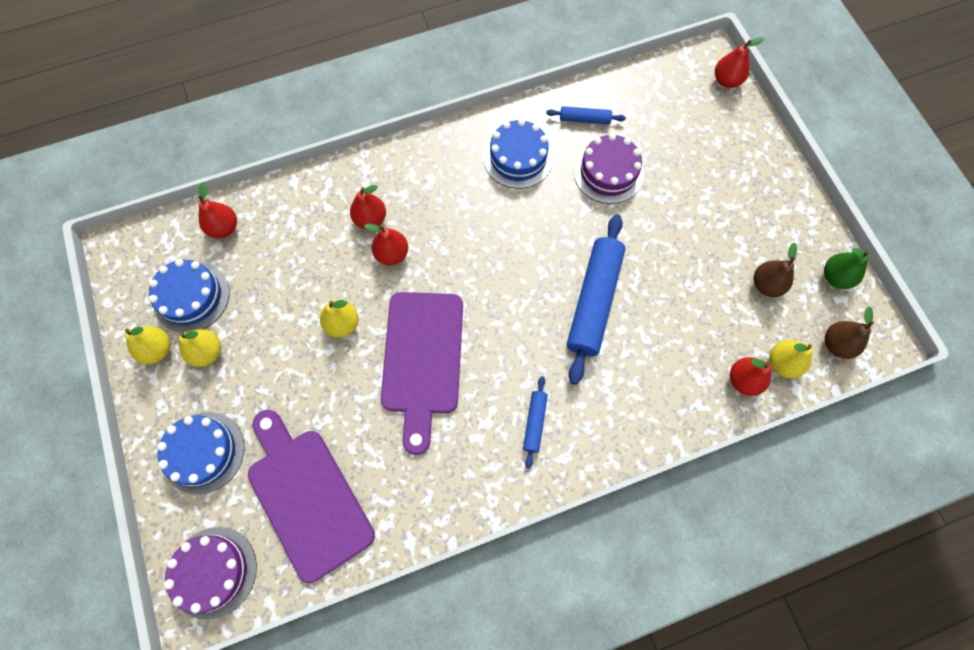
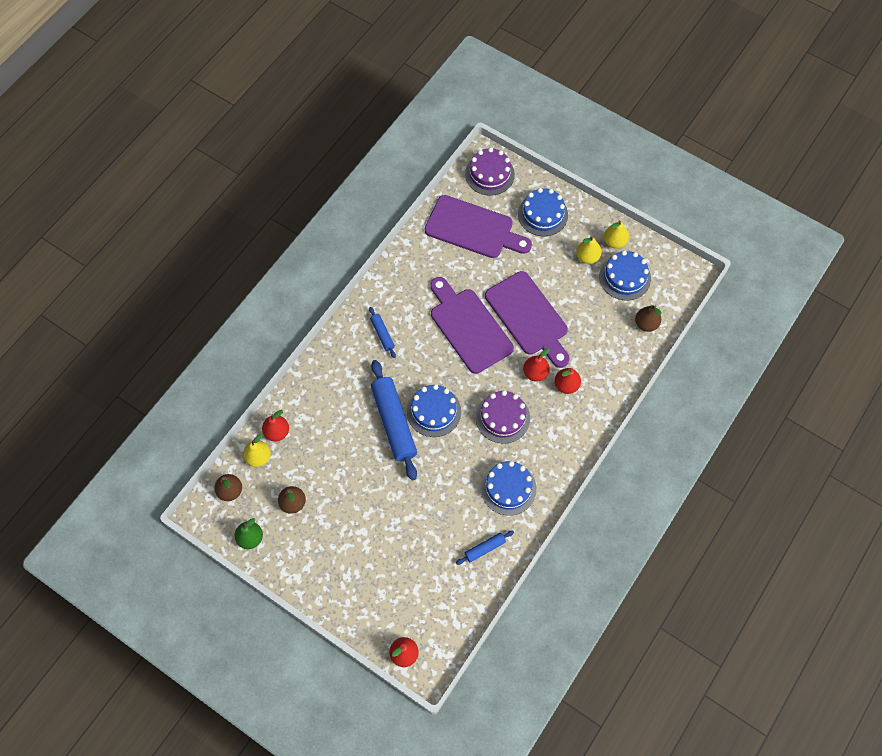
camera: 145 degrees right, 5 degrees down
(224, 228) = (646, 324): red pear -> brown pear
(342, 324) = (528, 317): yellow pear -> purple cutting board
(539, 285) = (434, 411): none -> blue cake
(608, 172) = (441, 517): purple cake -> purple cake (502, 417)

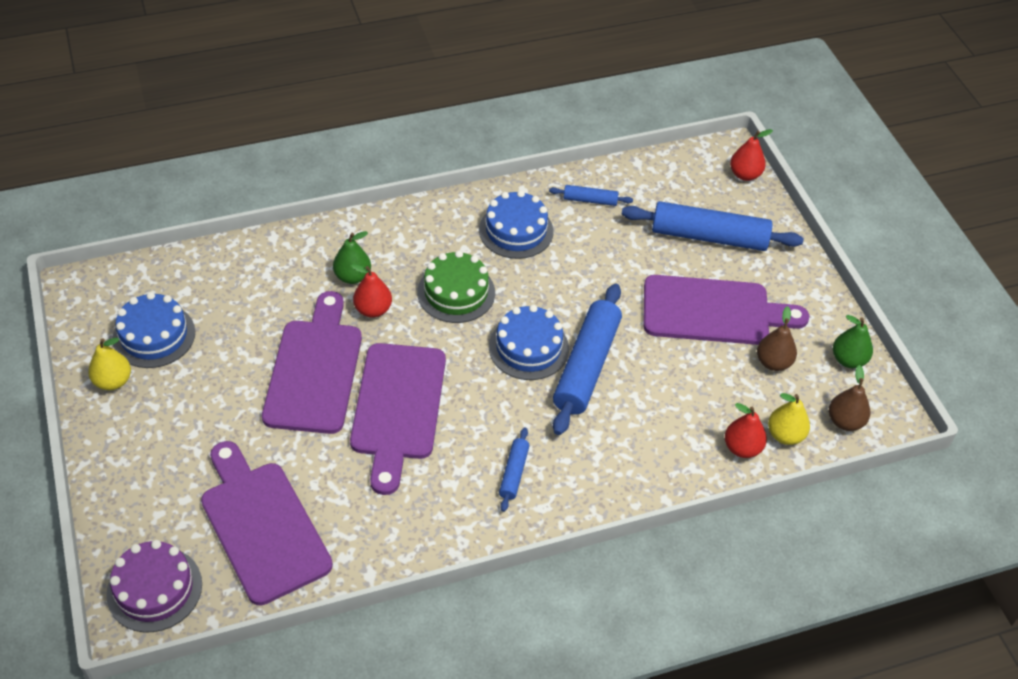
camera: 145 degrees left, 15 degrees down
(350, 515) = (713, 311): none -> purple cutting board
(391, 575) = (709, 237): none -> blue rolling pin
(502, 417) = (456, 292): purple cake -> green cake
(542, 214) = (154, 478): blue cake -> none
(566, 385) = (353, 276): red pear -> green pear
(587, 257) = (166, 387): yellow pear -> none
(646, 324) = (195, 275): brown pear -> none

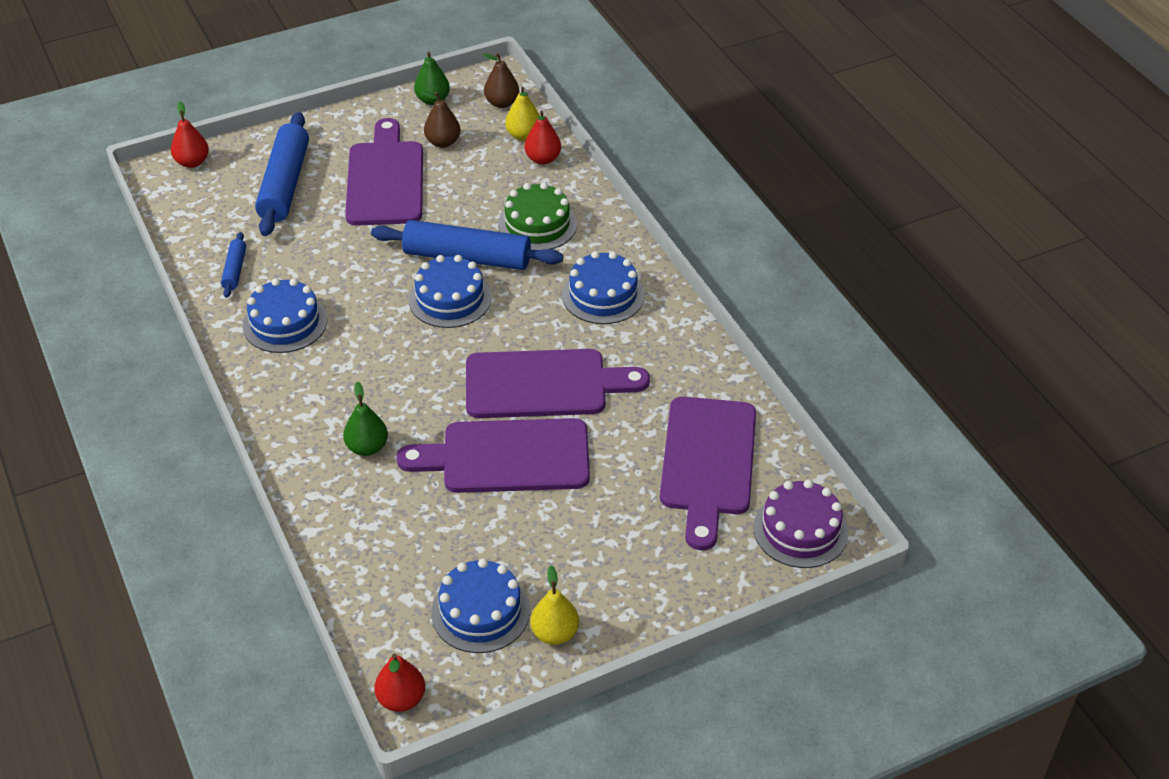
camera: 95 degrees left, 5 degrees down
(262, 526) = (708, 462): purple cutting board -> purple cutting board turned 45 degrees counterclockwise
(373, 309) = (414, 423): red pear -> red pear (401, 699)
(456, 292) = (381, 360): green cake -> green cake (537, 224)
(514, 473) = (603, 295): blue rolling pin -> blue cake

